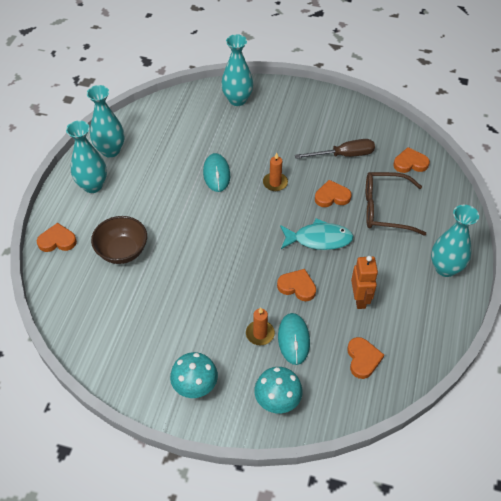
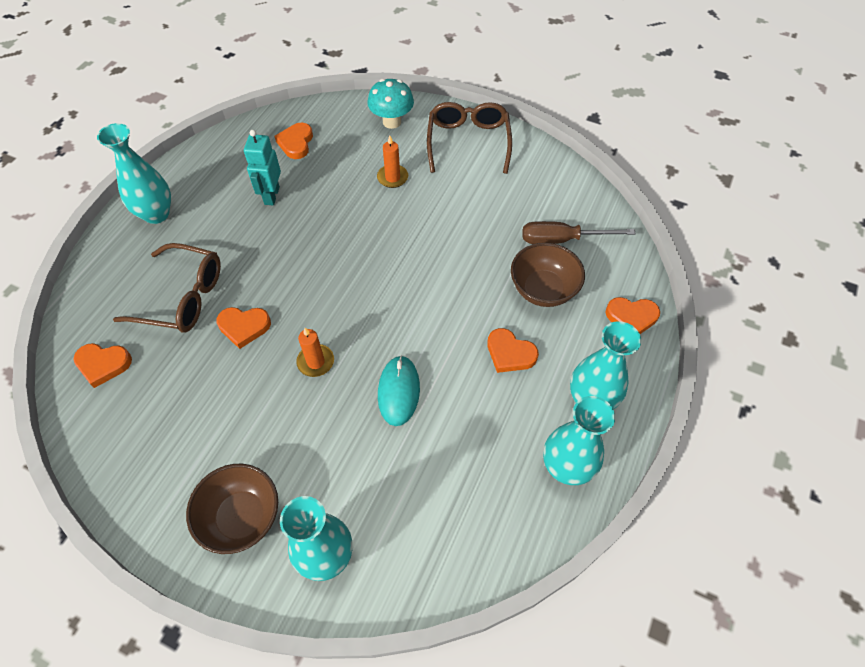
camera: 170 degrees left, 5 degrees up
(195, 387) = (468, 142): turquoise mushroom -> brown glasses
(287, 108) = (242, 517): none -> brown bowl
(293, 339) = (359, 168): turquoise mouse -> none
(297, 287) = (336, 218): orange heart -> orange heart (510, 353)
(319, 239) = (287, 269): turquoise fish -> none
(344, 155) = (193, 395): brown screwdriver -> brown screwdriver (562, 239)
(360, 299) = (271, 195): orange robot -> turquoise robot

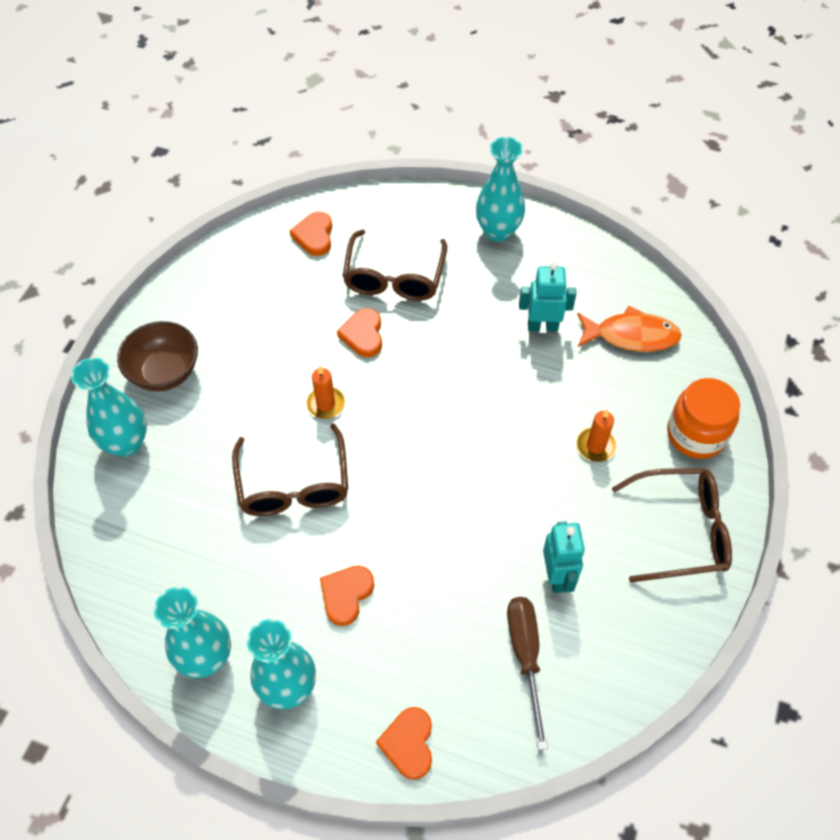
camera: 85 degrees right, 0 degrees up
(296, 143) = (631, 336): orange heart -> orange fish
(392, 122) = (696, 434): turquoise mushroom -> orange jar
(398, 391) = (293, 484): turquoise mouse -> brown glasses
(499, 214) = (557, 576): none -> turquoise robot
(543, 290) = (440, 632): brown bowl -> none

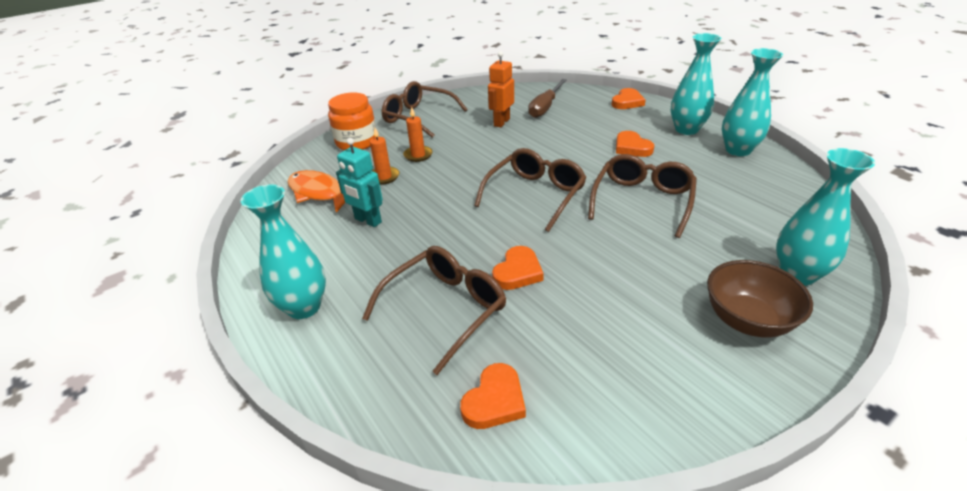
camera: 145 degrees left, 20 degrees down
(325, 404) = (587, 236): orange candle -> orange candle (384, 177)
(346, 595) = (632, 147): orange heart -> orange heart turned 90 degrees clockwise
(410, 440) = (535, 195): none -> brown glasses
(557, 576) = (501, 122): turquoise robot -> orange robot

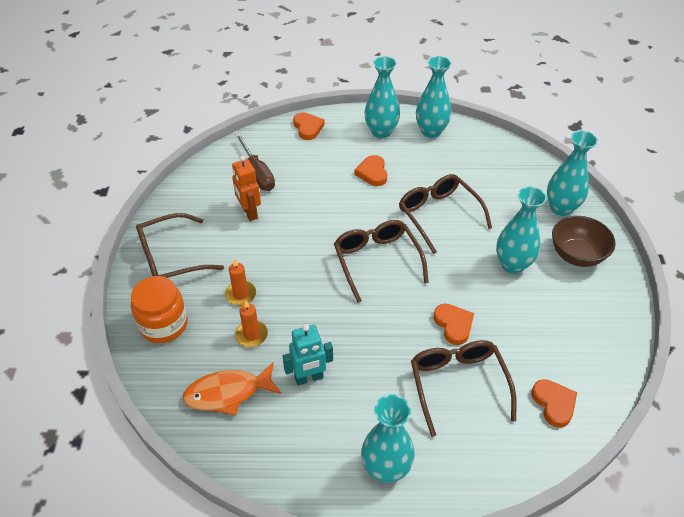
camera: 55 degrees left, 10 degrees up
(632, 147) = (372, 173): orange heart -> orange heart turned 75 degrees clockwise
(653, 275) = (512, 265): none -> turquoise vase

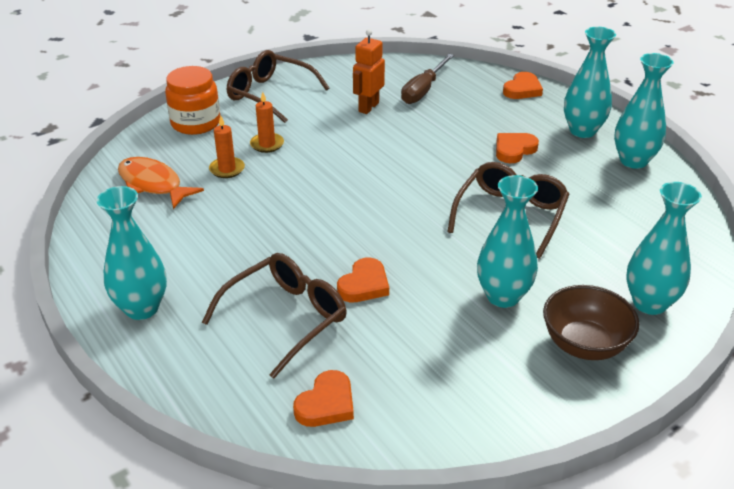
camera: 55 degrees right, 10 degrees down
(309, 378) = (208, 220): turquoise robot -> none
(377, 261) = (394, 201): brown glasses -> none

